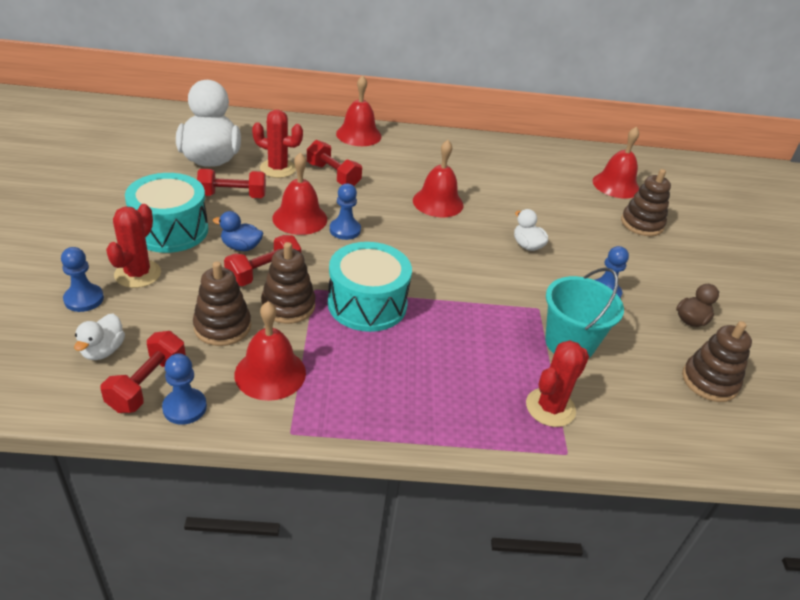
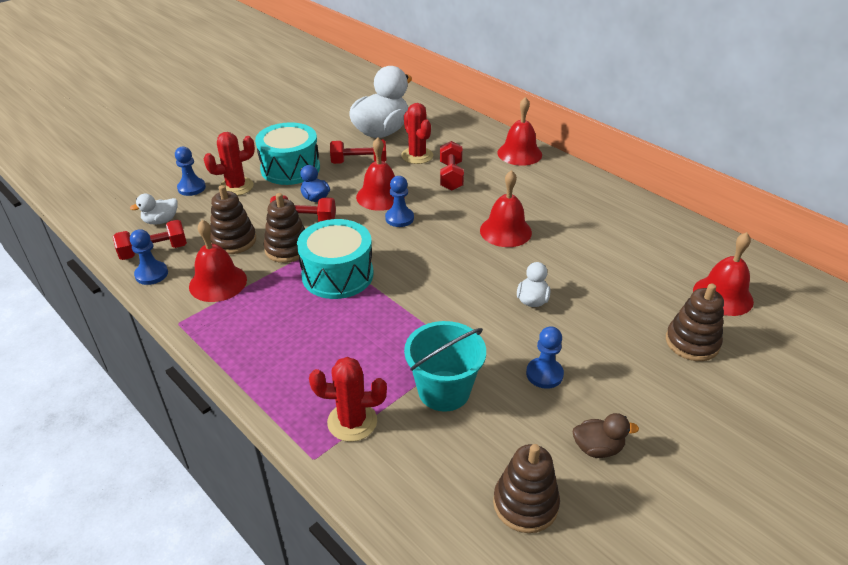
camera: 50 degrees right, 0 degrees up
(232, 196) = (359, 162): red dumbbell -> red dumbbell turned 45 degrees counterclockwise

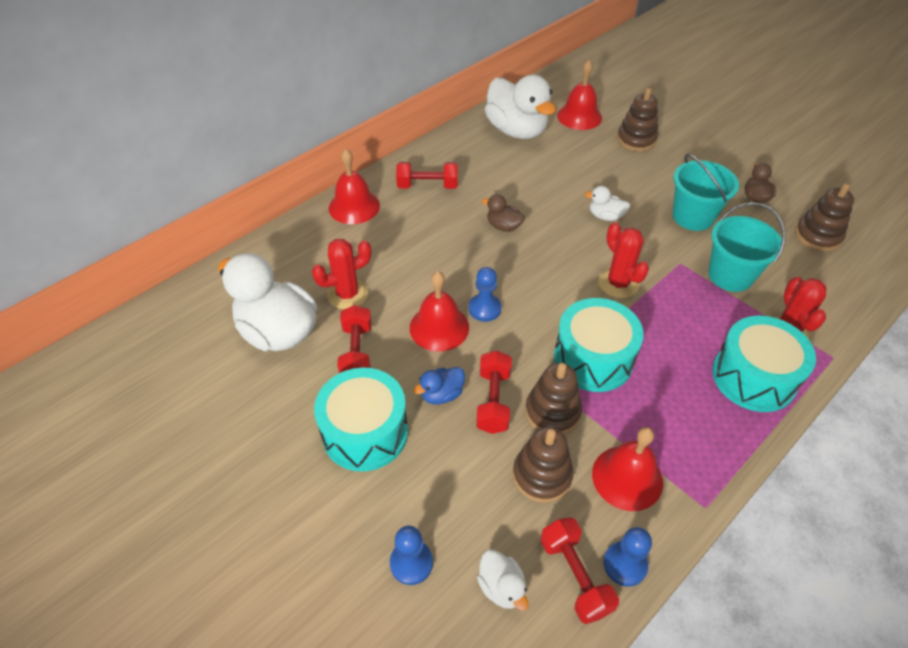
camera: 90 degrees left, 10 degrees up
(236, 187) = (410, 497): red cactus -> red cactus (618, 283)
(298, 380) = (753, 377): none -> turquoise drum
(451, 176) = (398, 264): red dumbbell -> red dumbbell (427, 186)
(505, 231) = (503, 226): red bell -> brown duck
(544, 374) = (693, 217): blue pawn -> turquoise bucket
(670, 245) = (516, 130): none -> white duck

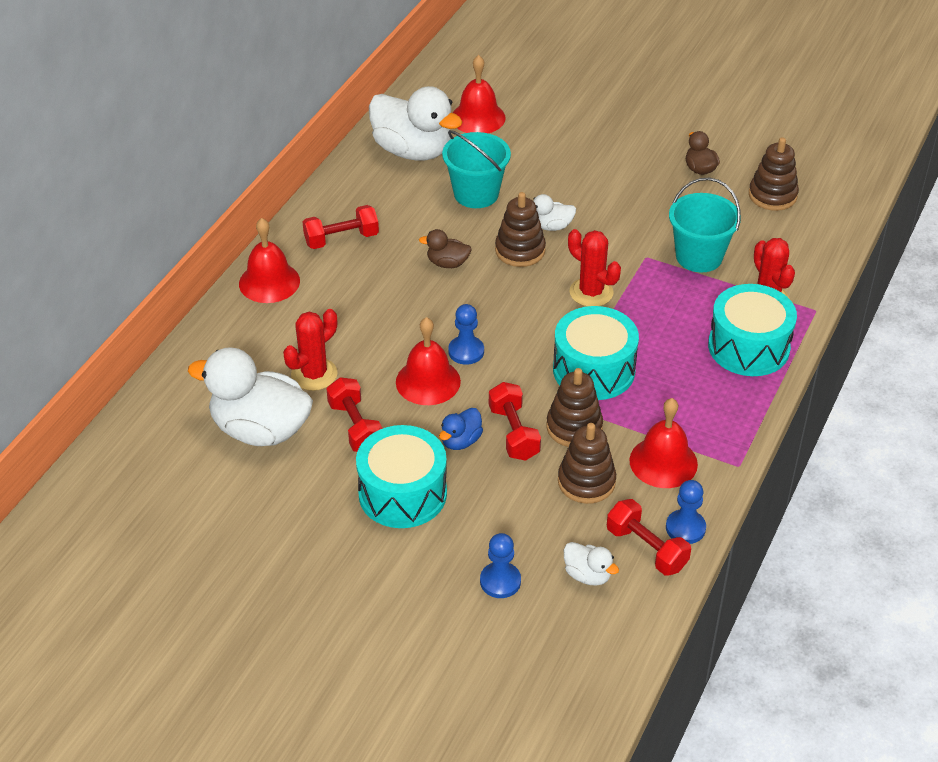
camera: 20 degrees left, 5 degrees down
(636, 139) = (552, 131): brown stacking toy -> brown stacking toy (520, 250)
(693, 217) = (642, 205): turquoise bucket -> turquoise bucket (476, 194)

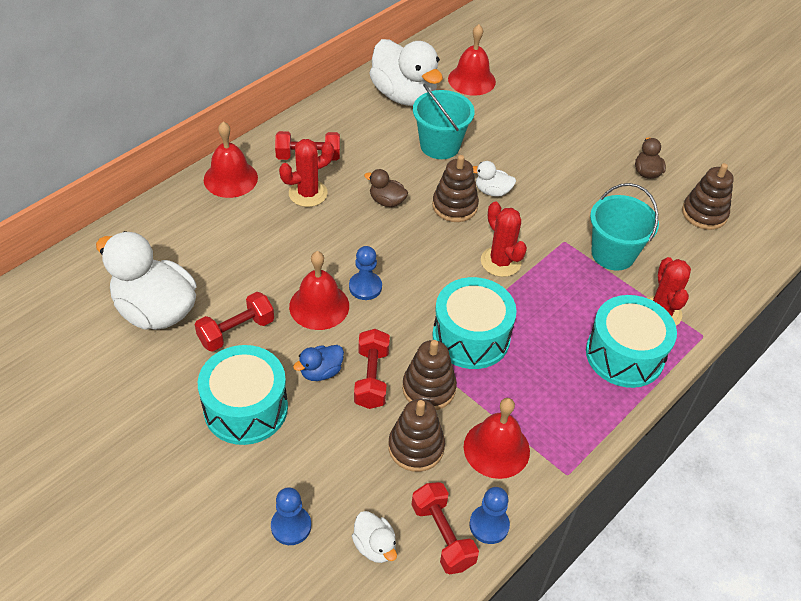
camera: 15 degrees right, 5 degrees up
(314, 374) = (226, 272): red cactus -> red cactus (308, 193)
(355, 427) = (236, 331): red dumbbell -> red dumbbell turned 60 degrees clockwise

